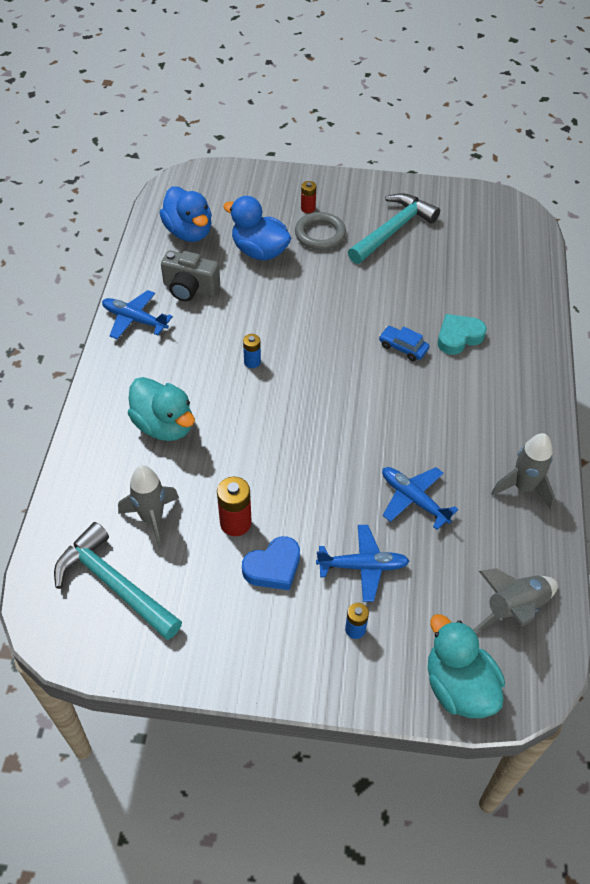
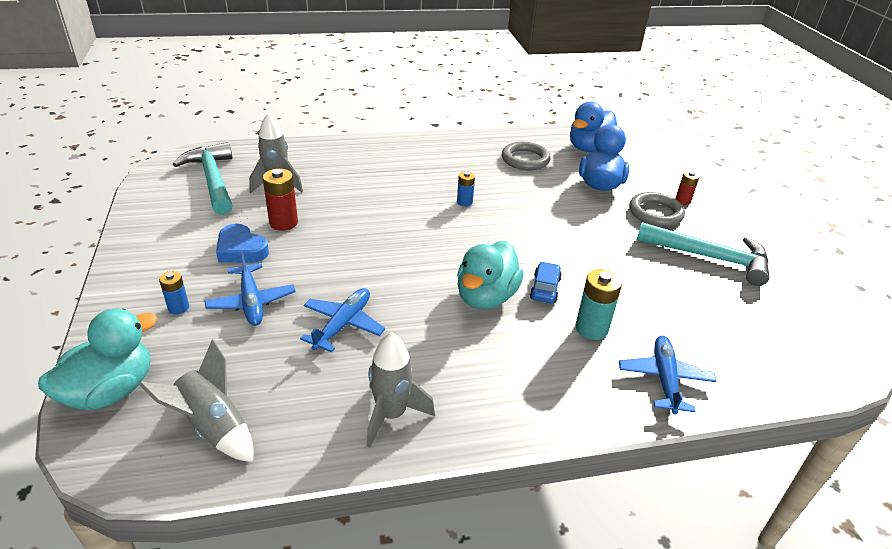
camera: 70 degrees right, 15 degrees down
(114, 584) = (213, 180): turquoise hammer -> turquoise hammer turned 45 degrees counterclockwise
(134, 319) = (473, 142): blue plane -> blue plane (664, 379)
(164, 425) = (371, 173): turquoise duck -> turquoise duck (486, 297)
(190, 289) = (525, 159): grey camera -> grey ring
(458, 337) = (591, 329): turquoise heart -> turquoise battery

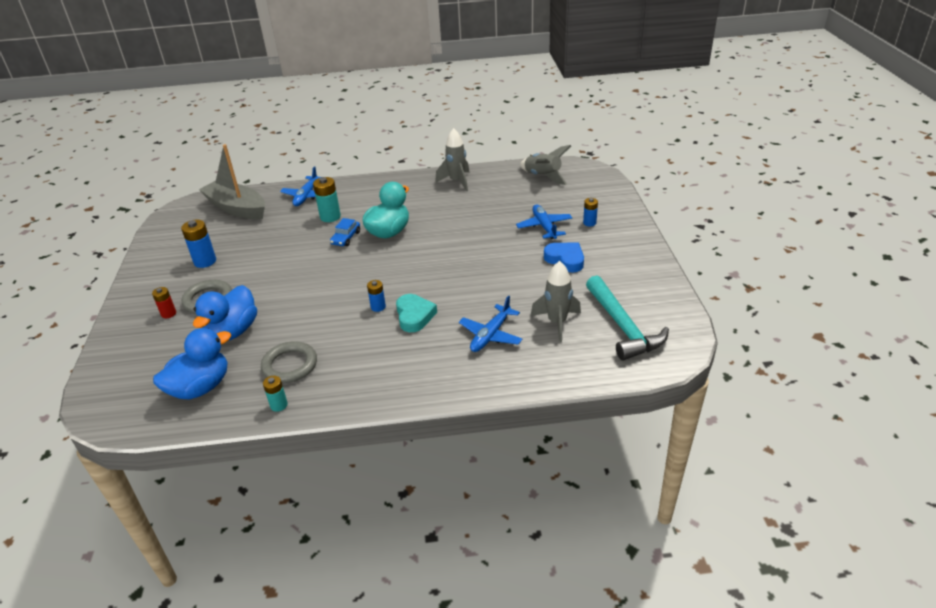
camera: 170 degrees left, 0 degrees up
(110, 391) = (601, 187): turquoise duck -> none
(283, 223) = (539, 282): red battery -> none
(343, 325) = (483, 216): blue plane -> blue plane (490, 335)
(423, 193) = (414, 316): none -> turquoise heart
(516, 137) = (279, 405): none -> turquoise battery
(709, 257) = (205, 261): turquoise hammer -> blue battery
(762, 351) = (237, 208): none -> grey boat

